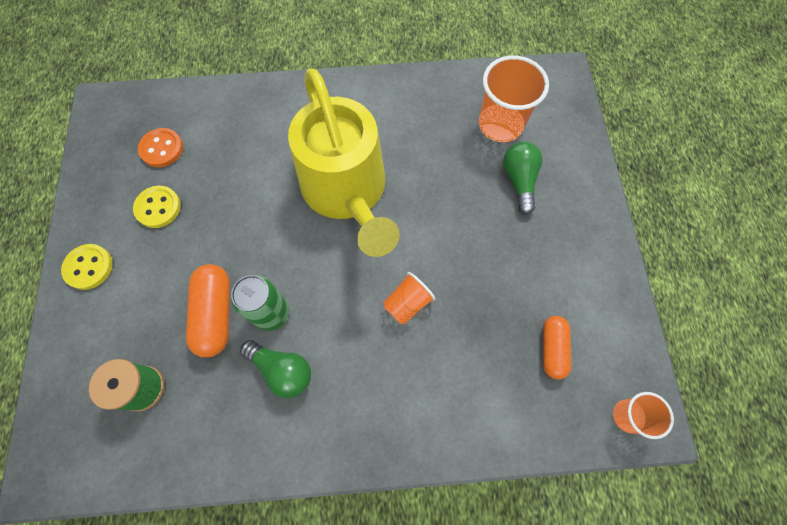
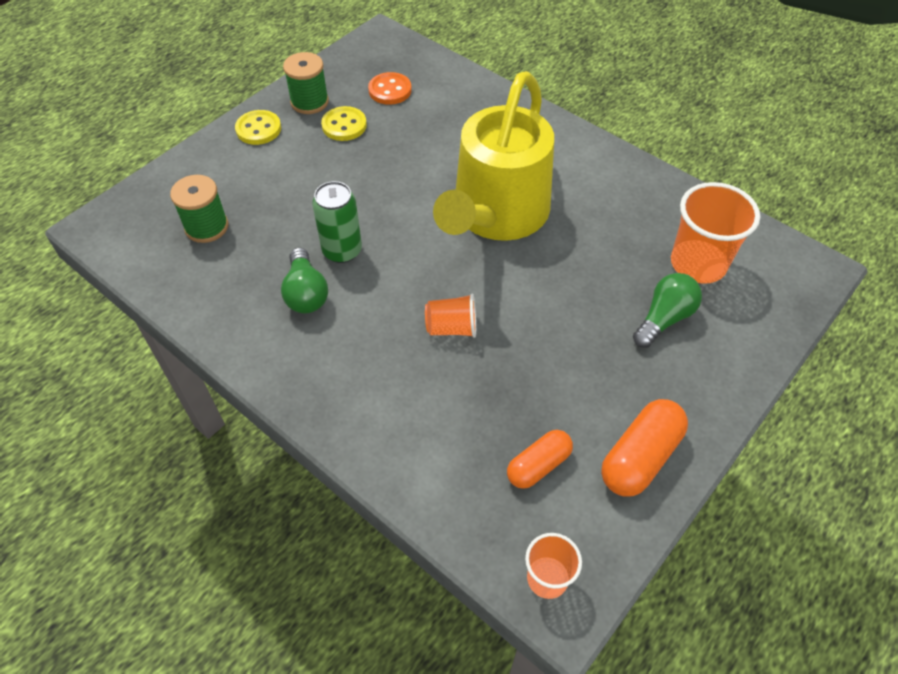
camera: 45 degrees right, 15 degrees down
(106, 209) = (309, 102): none -> green spool
(215, 314) = (304, 220): orange capsule -> orange capsule (640, 457)

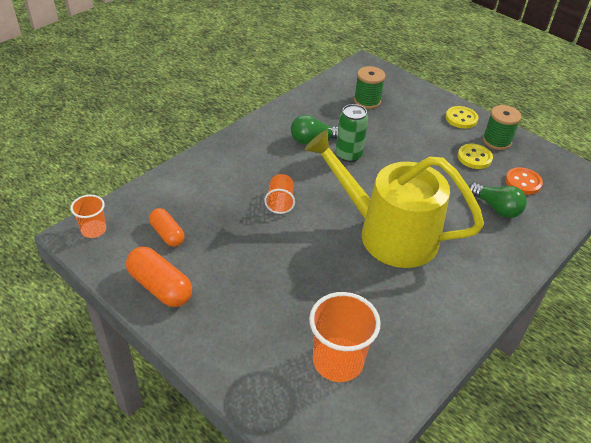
camera: 90 degrees right, 10 degrees down
(664, 318) = (279, 324): green light bulb -> green light bulb (496, 208)

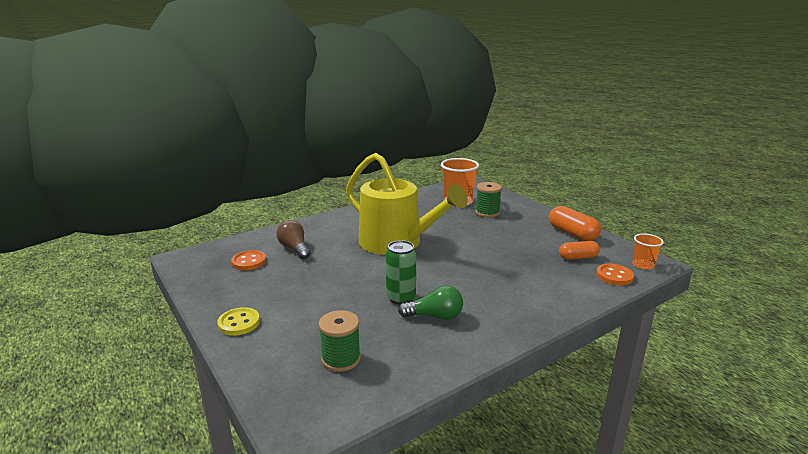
camera: 165 degrees left, 20 degrees down
(136, 207) = (614, 276): none -> orange button
(167, 234) = (578, 257): orange capsule -> orange capsule turned 75 degrees counterclockwise
(280, 202) = (481, 268): orange cup -> none
(474, 157) = (271, 283): yellow button -> none
(496, 141) = (228, 295): green spool -> green spool (487, 212)
(496, 208) = (294, 248): green light bulb -> brown light bulb

